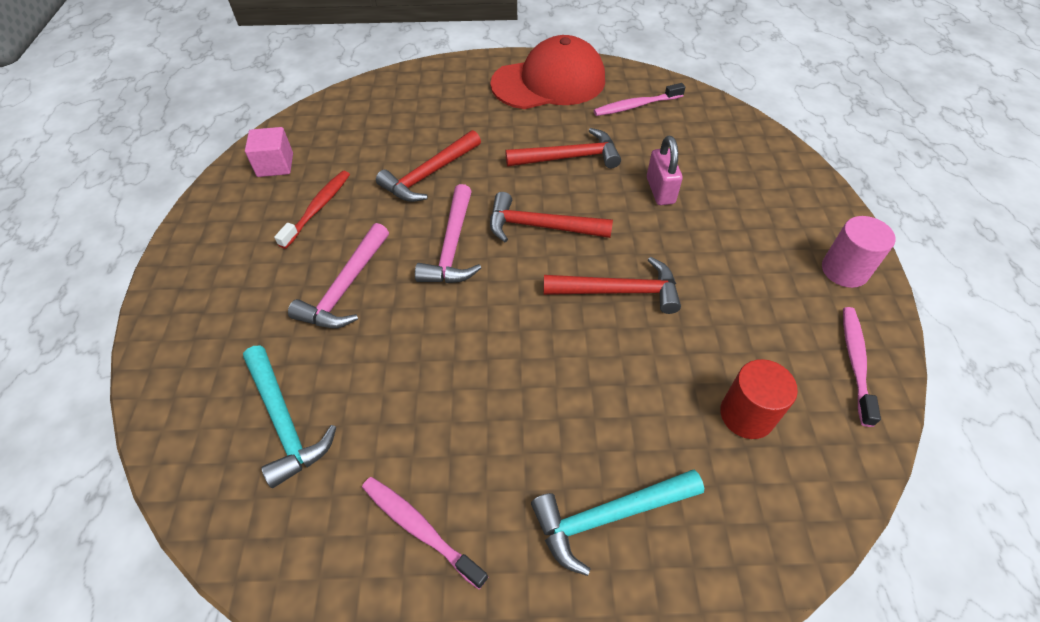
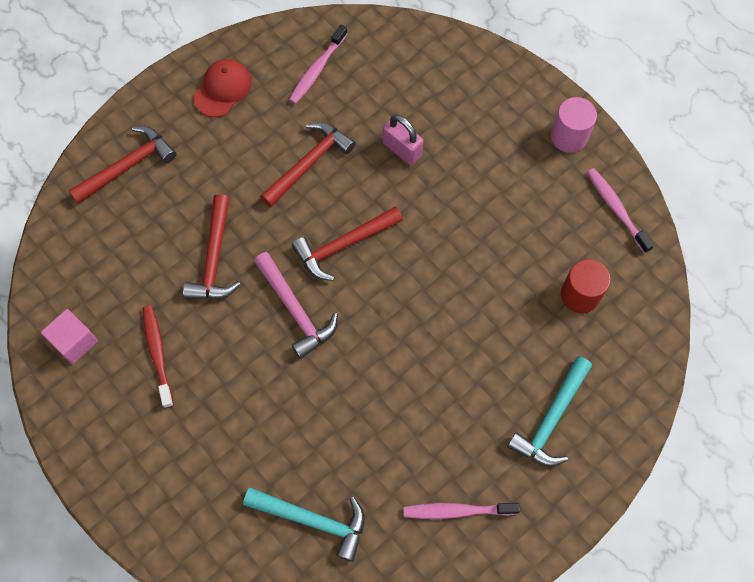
camera: 40 degrees left, 15 degrees up
(346, 287) = (252, 400): pink hammer -> none
(549, 82) = (222, 89): red cap -> red cap, size x0.54
(618, 291) = (440, 261): red hammer -> red hammer (127, 166)

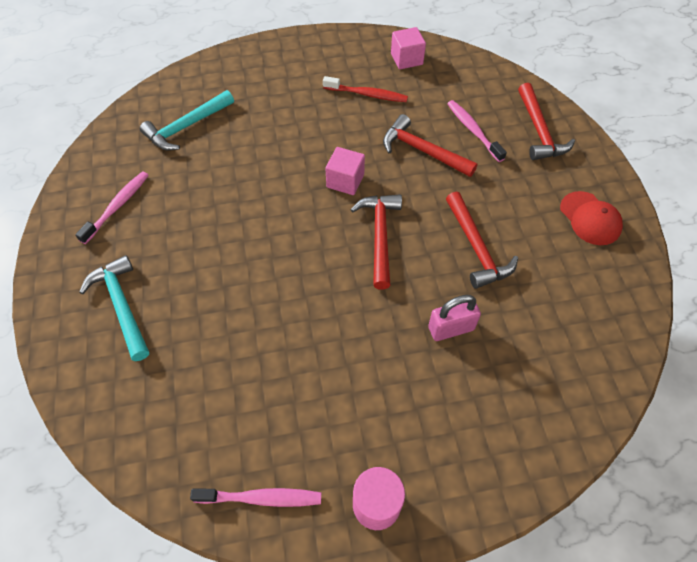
camera: 120 degrees right, 10 degrees down
(295, 309) = (345, 181): pink hammer -> pink cube
(317, 70) = (581, 300): pink toothbrush -> pink toothbrush (473, 130)
(580, 295) = (202, 398): red cylinder -> none

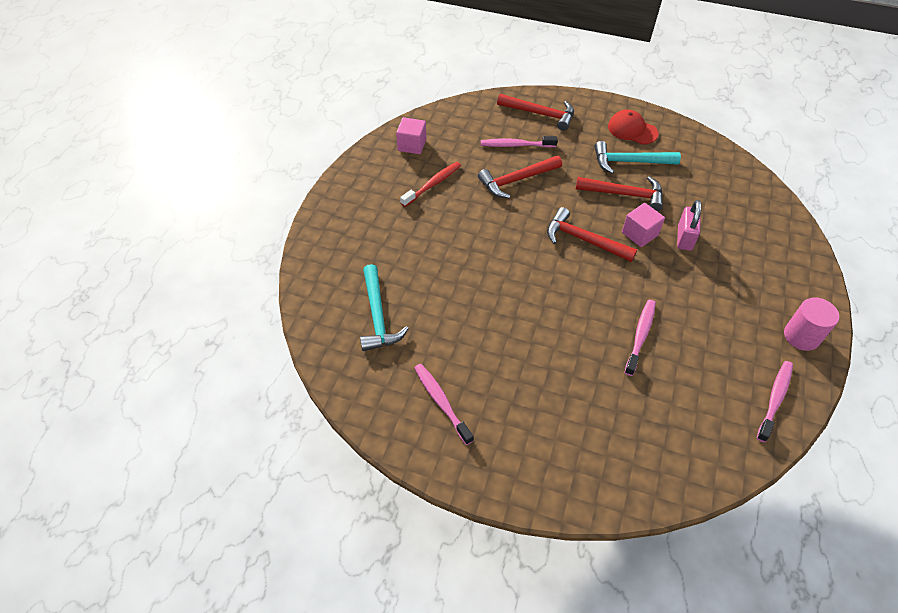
camera: 60 degrees left, 5 degrees down
(122, 306) = (559, 434): turquoise hammer -> turquoise hammer (630, 162)
(278, 333) = (640, 336): none -> pink toothbrush
(345, 181) = (516, 236): pink cube -> pink cube (639, 234)
(590, 218) = (632, 130): red cap -> red cap turned 150 degrees counterclockwise

